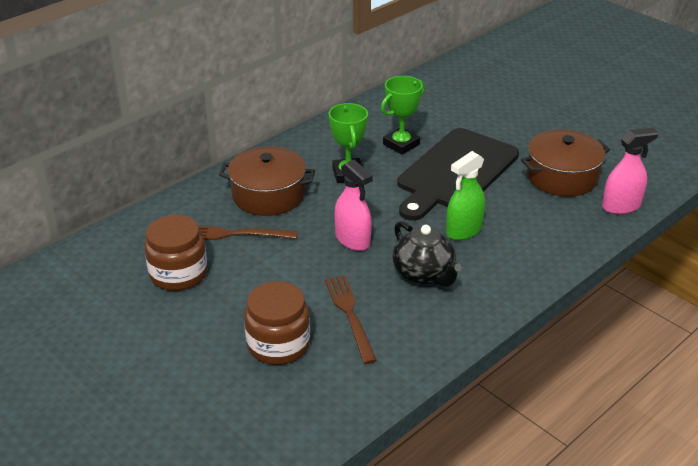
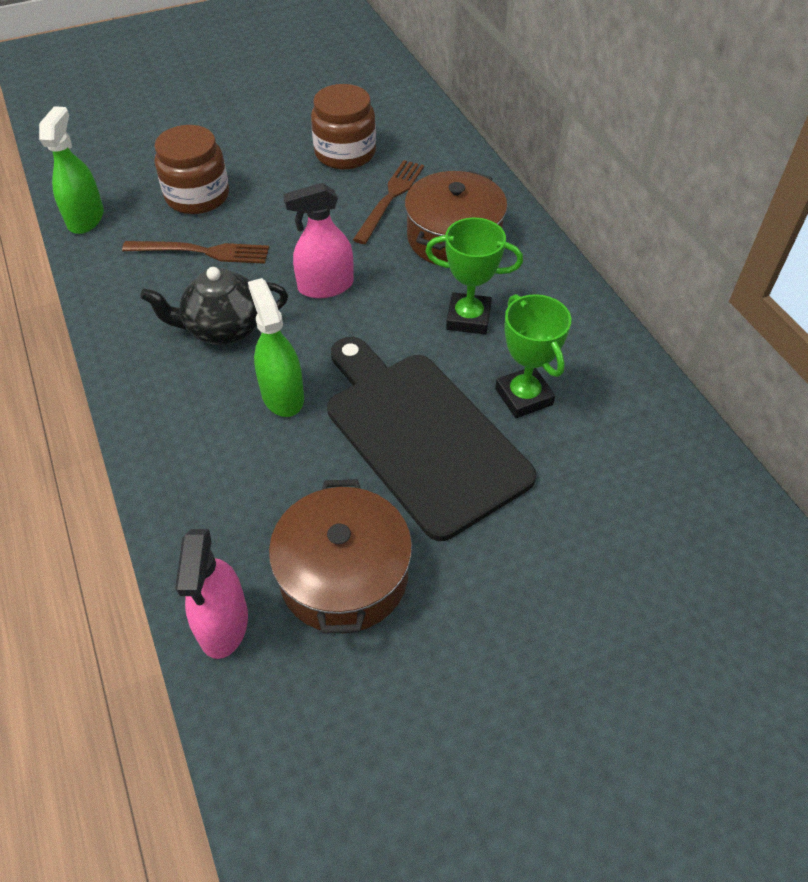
camera: 110 degrees right, 15 degrees up
(345, 408) = (86, 218): none -> green spray bottle

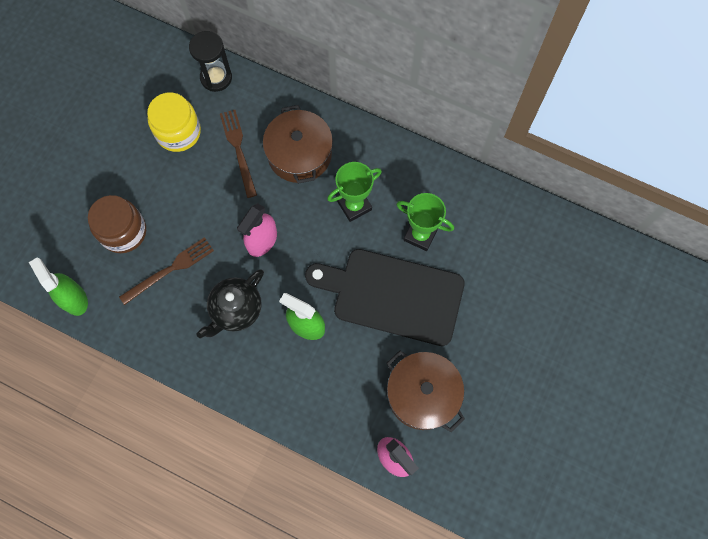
camera: 40 degrees left, 20 degrees up
(345, 153) = (178, 132): brown jar -> yellow jar
(433, 134) = (216, 78): none -> black hourglass

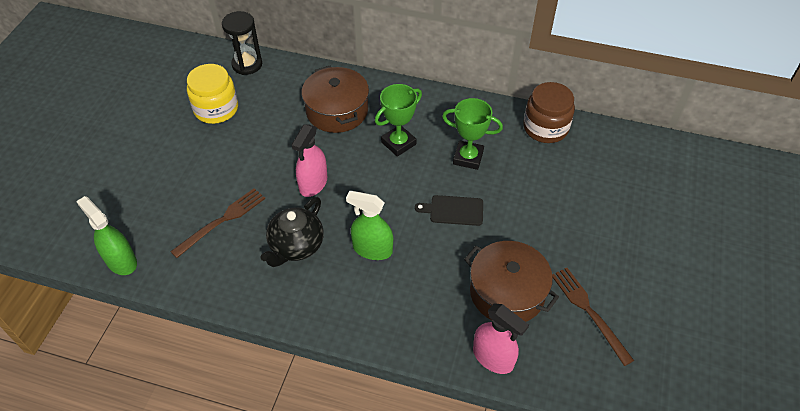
camera: 10 degrees left, 20 degrees down
(123, 231) = (169, 195): brown jar -> brown jar (545, 128)
(238, 150) = (277, 115): brown fork -> brown fork (589, 312)
(392, 295) = (453, 210): black cutting board -> black cutting board, size x0.43

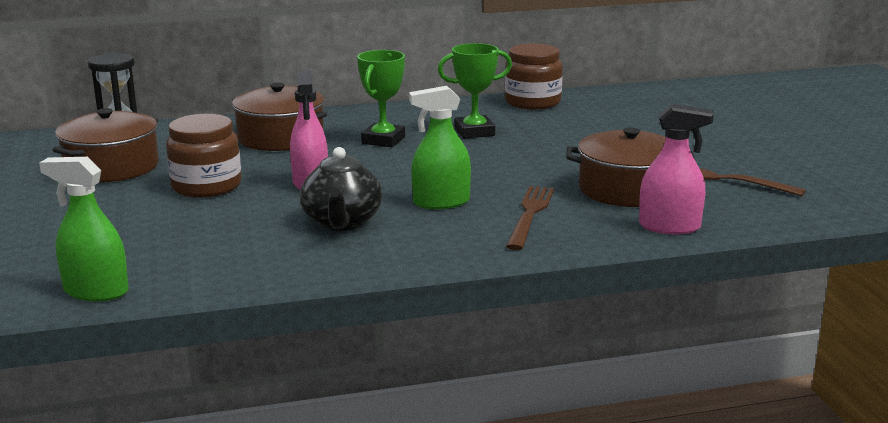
camera: 30 degrees left, 30 degrees down
(216, 109) = (112, 167): yellow jar -> brown pot
(222, 221) = (217, 231): brown fork -> brown fork (530, 215)
(251, 160) = (206, 186): none -> brown jar
(453, 210) = (502, 161): black cutting board -> none

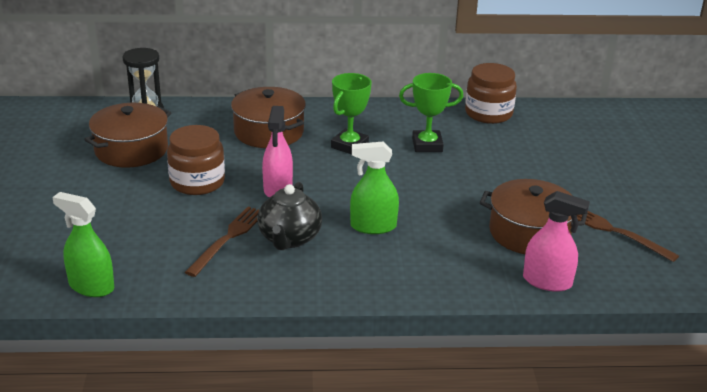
camera: 10 degrees right, 10 degrees up
(530, 215) = (439, 251): brown fork -> brown fork (228, 238)

